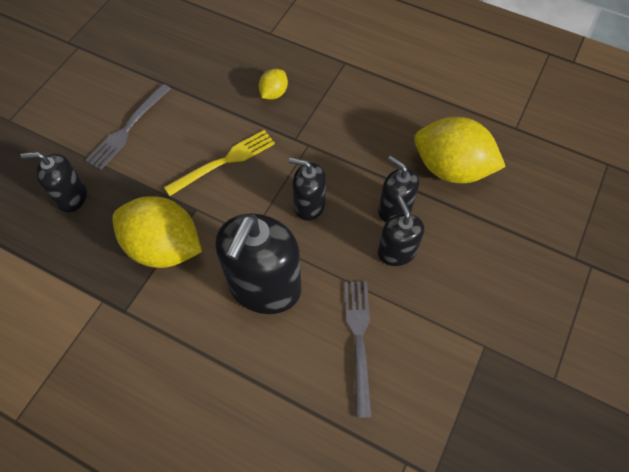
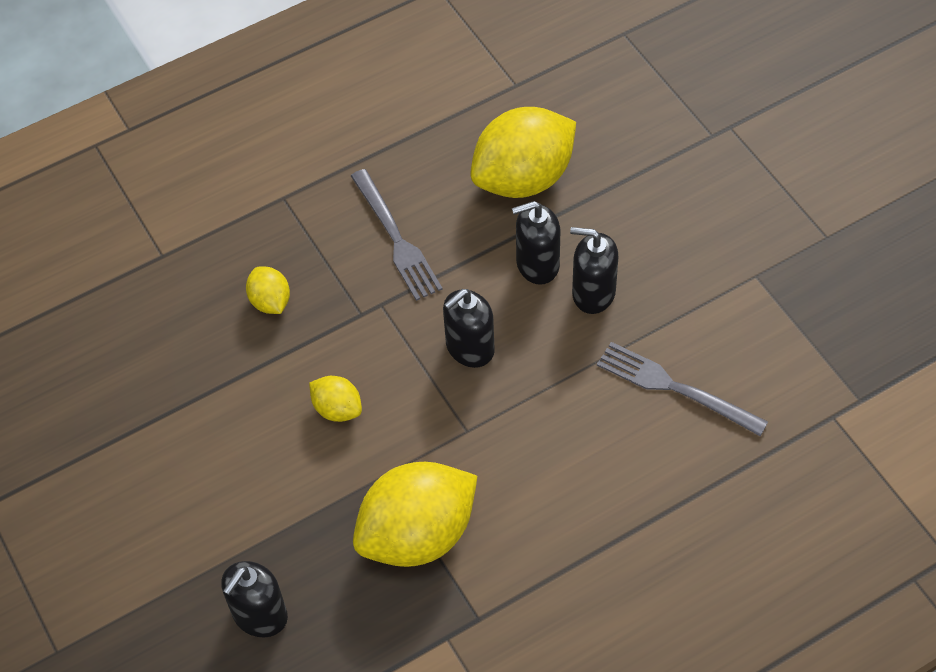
camera: 55 degrees left, 5 degrees down
(128, 128) = (195, 500): grey fork -> grey fork (396, 239)
(224, 161) = (337, 409): yellow fork -> yellow lemon
(264, 287) = (548, 449): black soap dispenser -> none

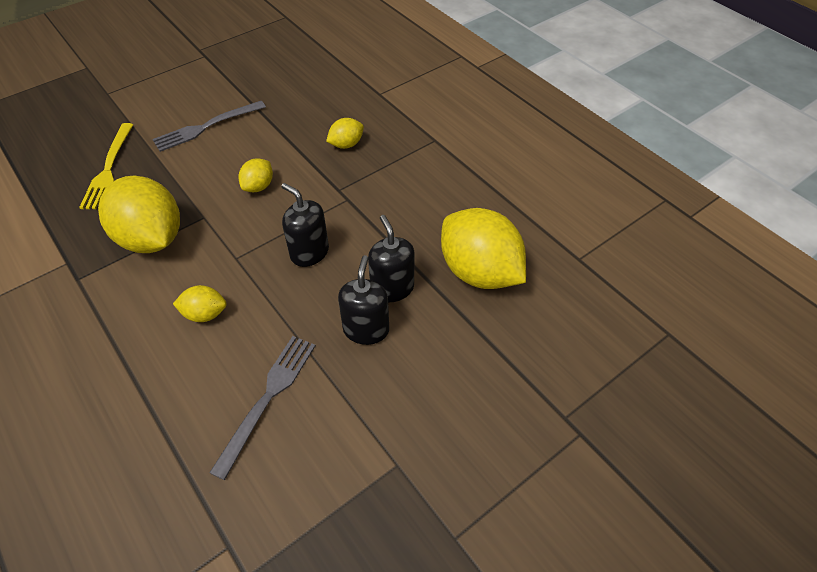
camera: 80 degrees right, 5 degrees down
(260, 615) = (108, 169): black soap dispenser -> yellow fork
(396, 239) = (407, 201): grey fork -> grey fork (206, 127)
(554, 459) = (205, 314): none -> yellow lemon

